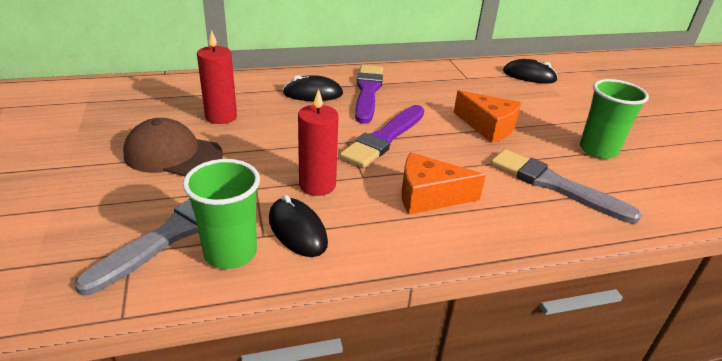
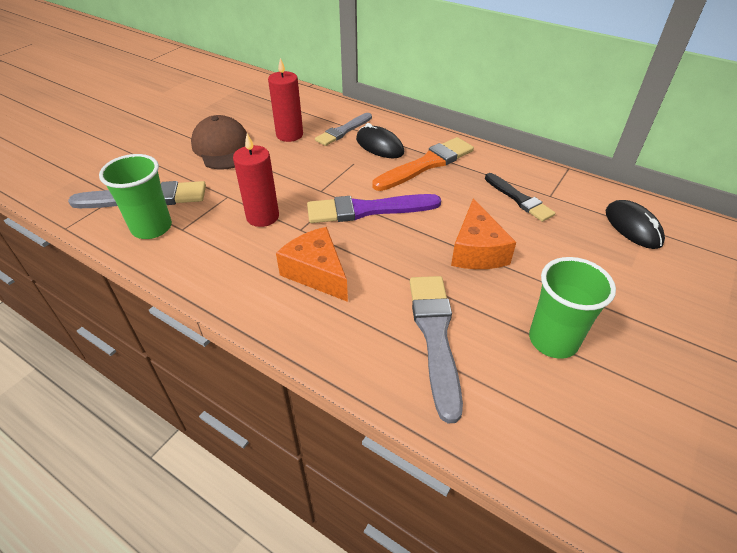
camera: 50 degrees right, 10 degrees up
(264, 95) = (343, 131): none -> grey brush
(297, 230) = (202, 238): black mouse -> none
(368, 91) = (426, 164): purple brush -> orange brush
(456, 87) = (519, 199): none -> black brush

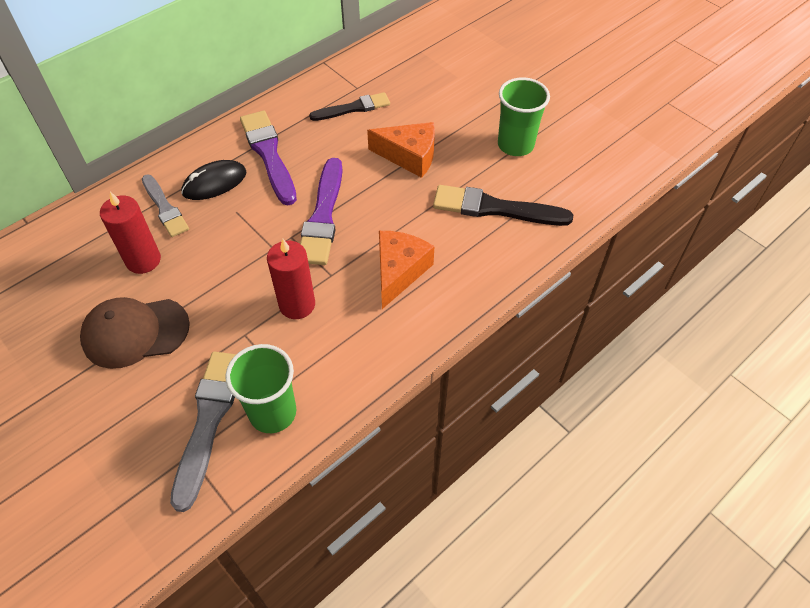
camera: 75 degrees left, 10 degrees up
(316, 273) = (399, 271): orange cheese -> orange cheese turned 135 degrees clockwise
(426, 164) = (269, 154): orange brush -> purple brush
(435, 336) = (495, 208): grey brush -> black brush
(632, 227) = (416, 58): black mouse -> none

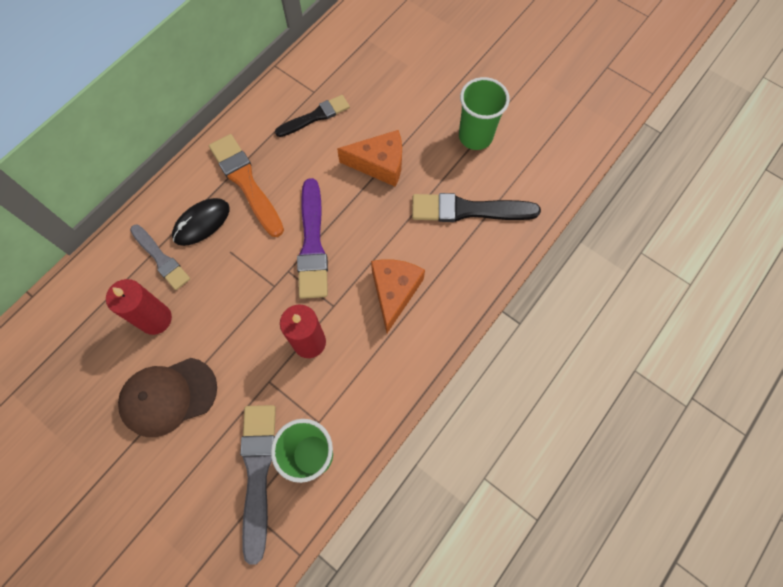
camera: 10 degrees left, 15 degrees up
(269, 154) = (246, 182): purple brush -> orange brush

